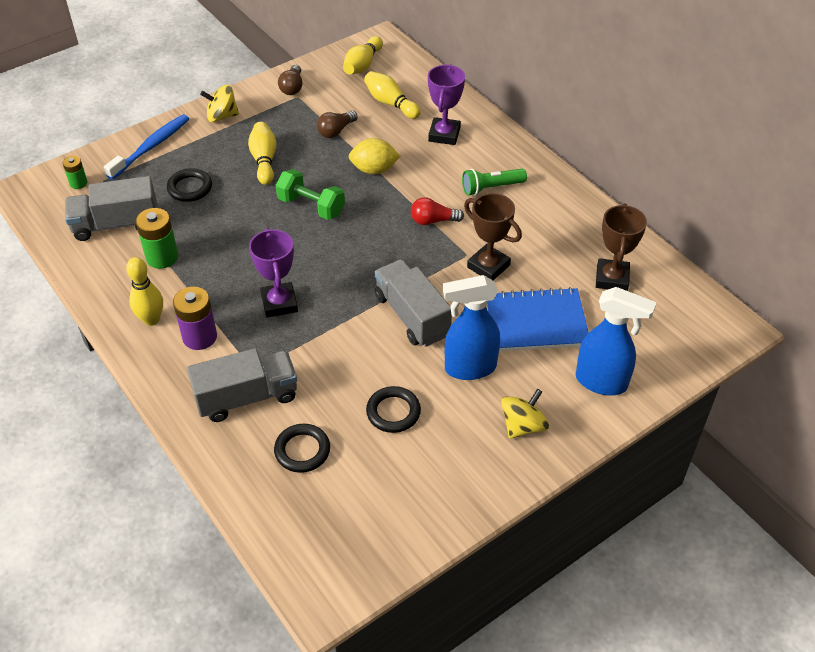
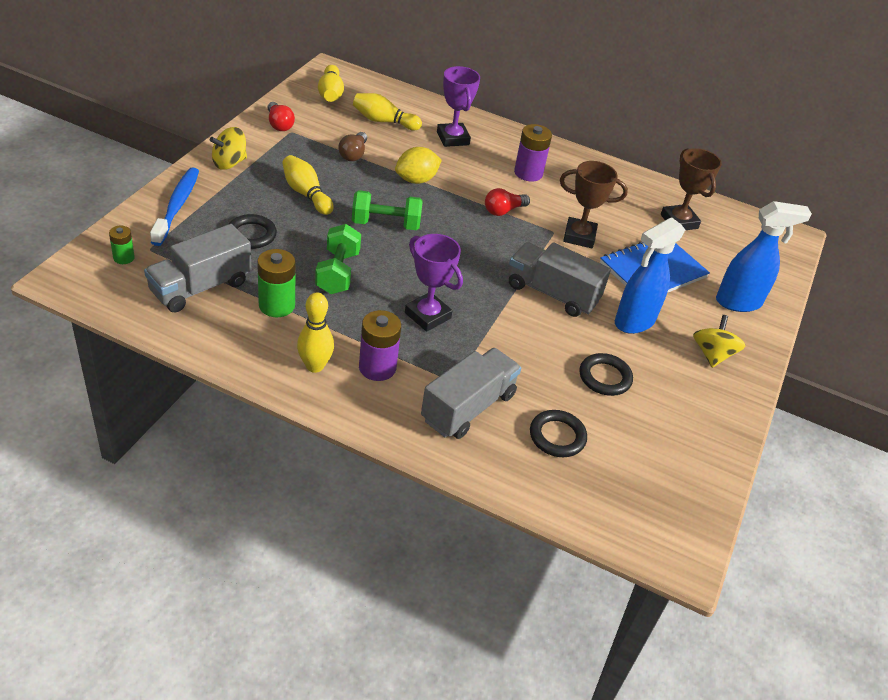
camera: 35 degrees left, 5 degrees down
(234, 241) = (338, 273): none -> green dumbbell
(292, 87) = (279, 124): brown light bulb -> red light bulb
(491, 188) = (528, 173): green flashlight -> purple battery

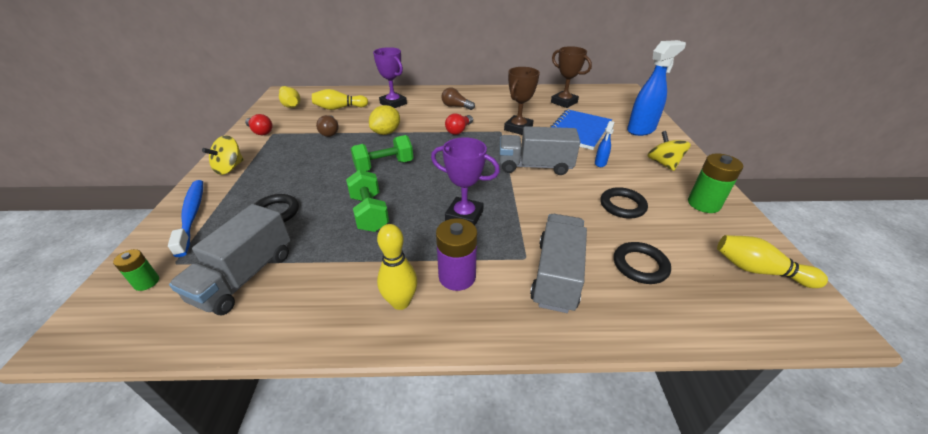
camera: 20 degrees left, 5 degrees down
(277, 305) = (331, 262): green battery -> green battery (703, 204)
(306, 194) = (308, 167): yellow bowling pin -> yellow bowling pin (758, 270)
(528, 173) = (456, 106): purple battery -> brown light bulb
(579, 236) = (518, 128): brown trophy -> brown trophy turned 45 degrees counterclockwise
(634, 322) = (600, 163): blue spray bottle -> blue spray bottle, size x0.46

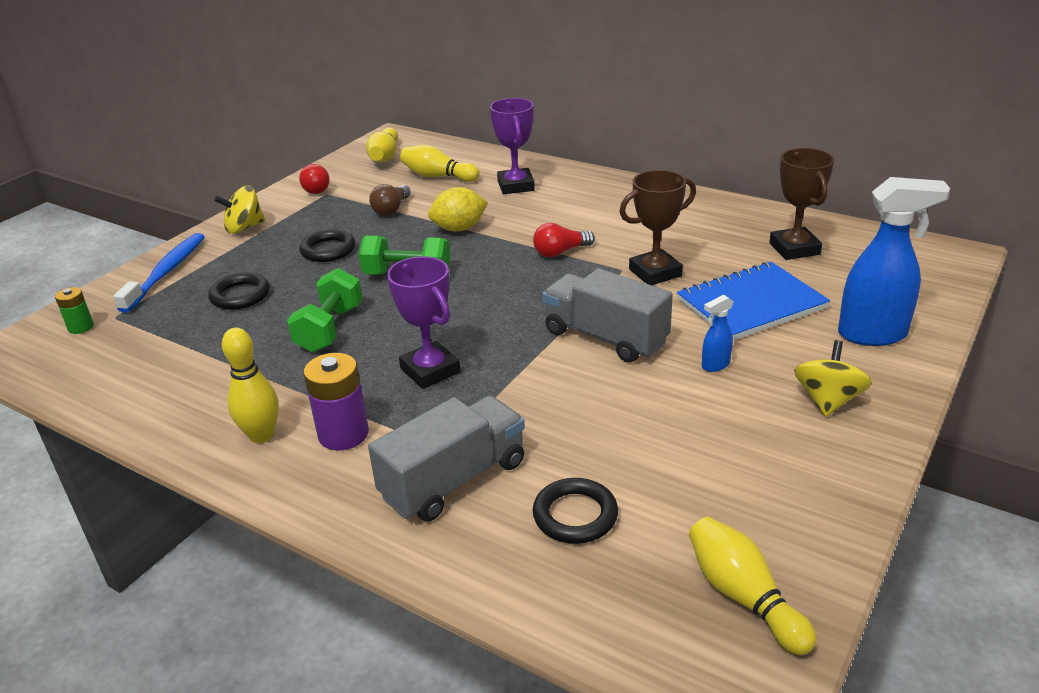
camera: 35 degrees right, 5 degrees down
(245, 277) = (156, 353): grey truck -> none
(456, 106) = (601, 212): brown light bulb -> none
(622, 205) = (661, 435): black ring -> black ring (328, 250)
(703, 204) = (802, 482): green battery -> none

